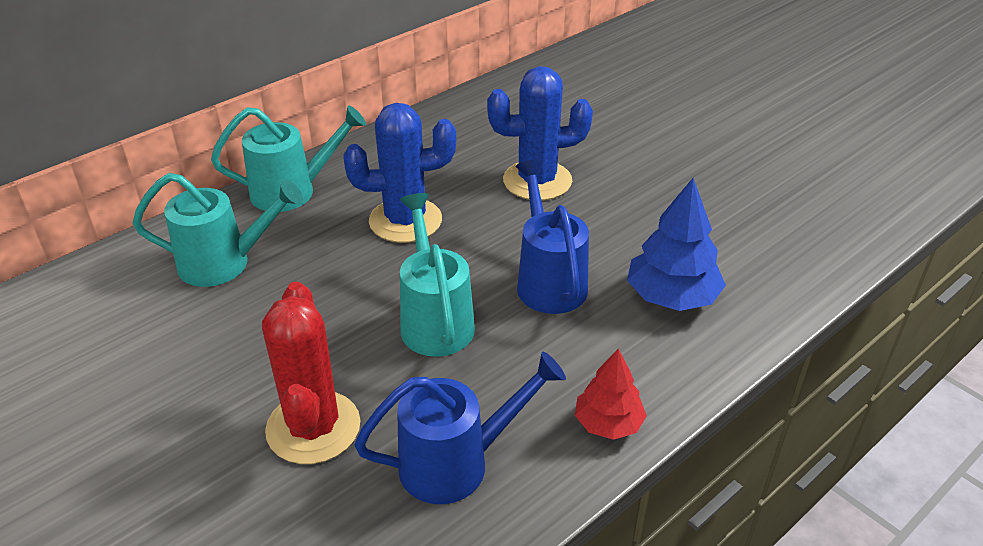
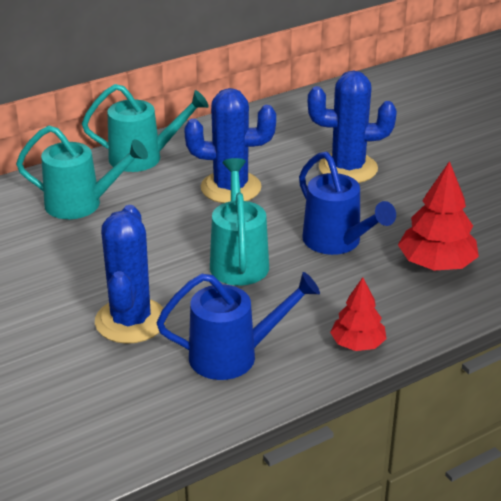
camera: 10 degrees right, 5 degrees down
(313, 427) = (131, 321): red cactus -> blue cactus
(548, 281) = (337, 242): blue watering can -> blue watering can turned 150 degrees clockwise
(672, 296) = (436, 264): blue tree -> red tree

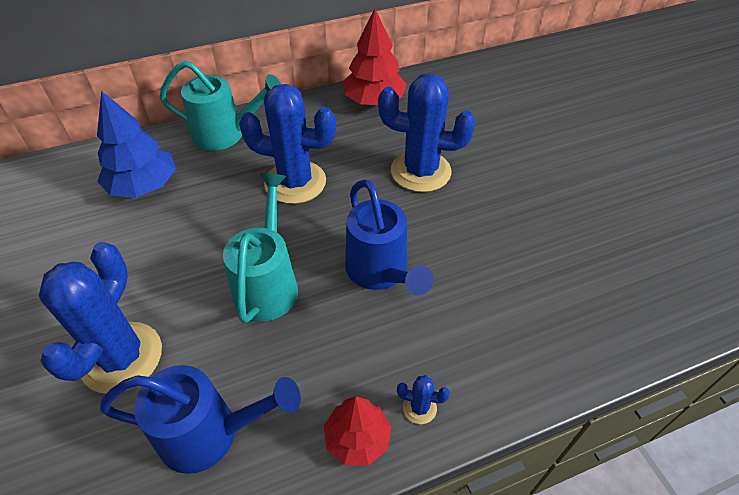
camera: 10 degrees right, 15 degrees up
(82, 204) = (143, 185): turquoise watering can -> blue tree
(402, 321) = (419, 408): none -> blue cactus
(436, 264) = (481, 321): red tree -> red tree (374, 101)

